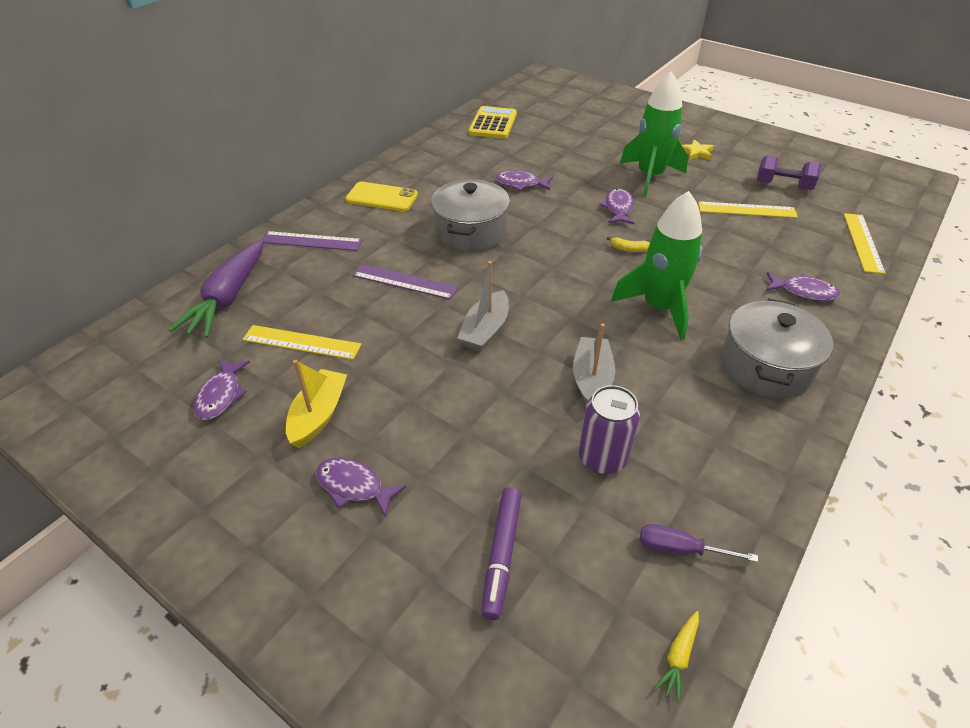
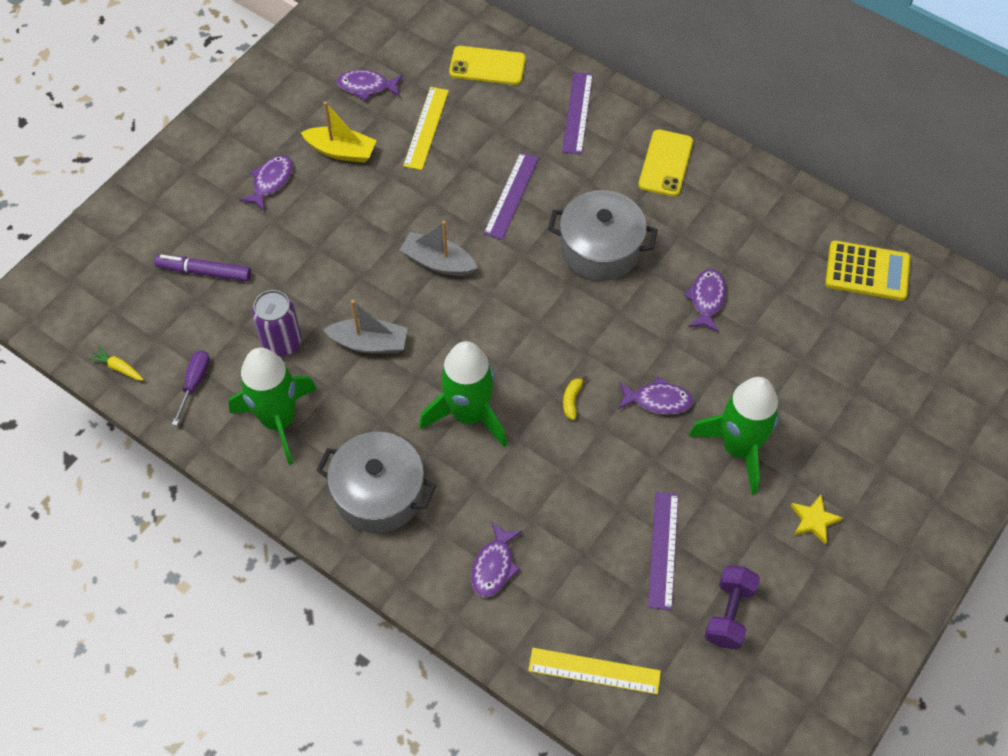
camera: 90 degrees right, 15 degrees up
(228, 298) = (487, 66): purple carrot -> yellow phone
(708, 454) = (278, 420): none -> green rocket
(747, 210) = (663, 549): yellow ruler -> purple ruler

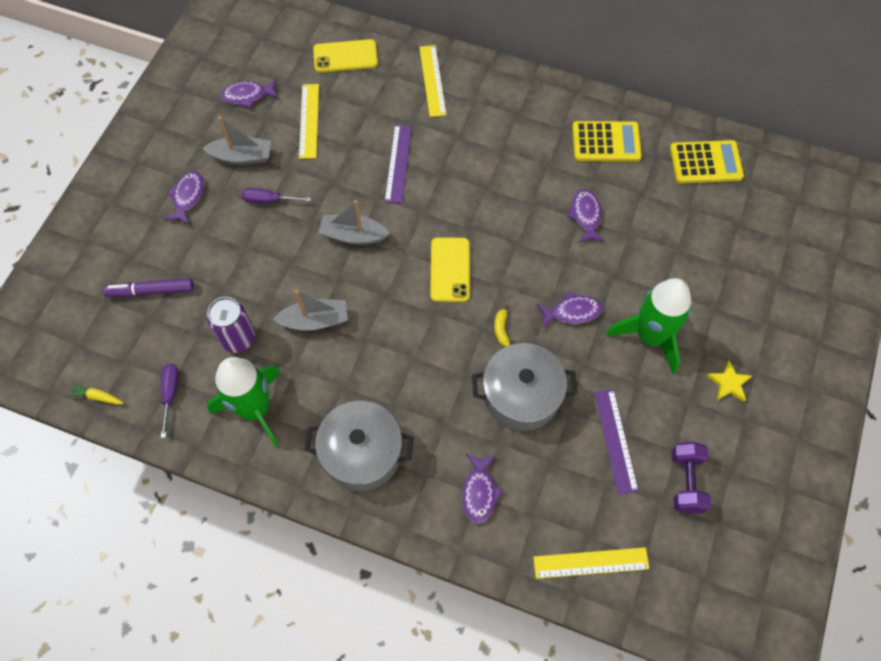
camera: 15 degrees left, 5 degrees up
(341, 151) = (242, 157): yellow boat -> grey boat
(357, 204) = (269, 200): none -> purple screwdriver
(468, 414) = (418, 363): green rocket -> none
(577, 112) = (432, 80): purple ruler -> yellow ruler
(600, 249) = (486, 192): grey pot -> grey pot (521, 395)
(665, 163) = (517, 108): yellow phone -> yellow phone (450, 270)
(756, 223) = (606, 142): none -> yellow calculator

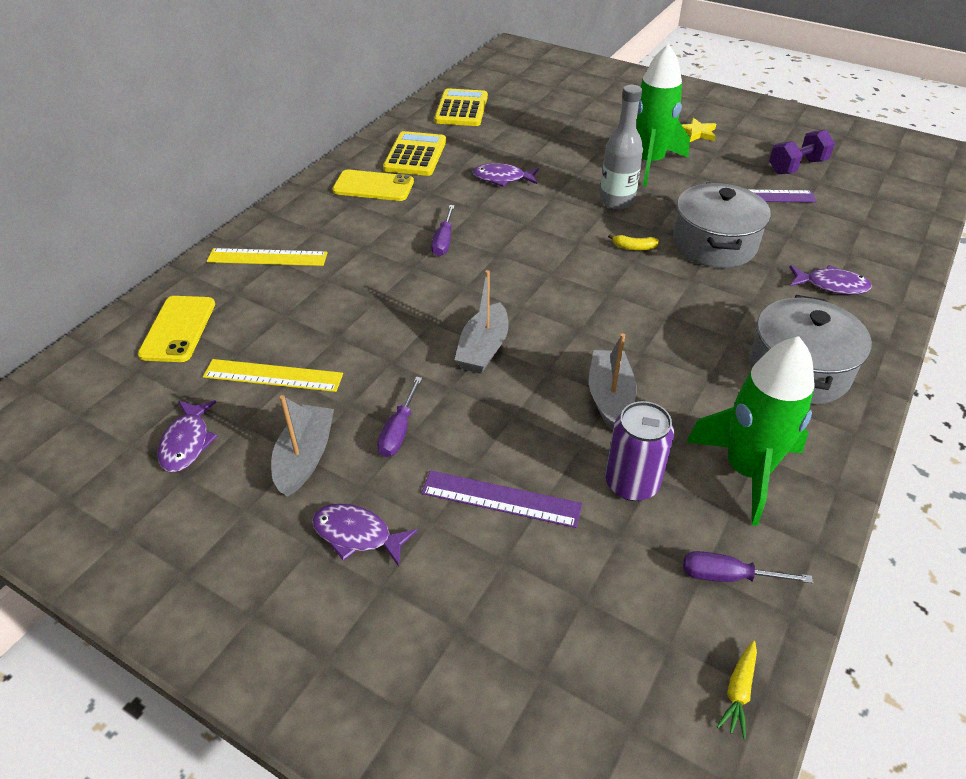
camera: 80 degrees left, 20 degrees down
(151, 291) = (533, 598): purple marker -> none
(398, 163) = (383, 298): purple ruler -> purple ruler (501, 499)
(450, 270) = (551, 274): yellow phone -> yellow phone (373, 186)
(478, 188) = (443, 241): none -> purple screwdriver
(572, 312) = (616, 201): purple fish -> grey bottle
(591, 563) = (890, 226): yellow ruler -> none
(686, 482) = (797, 167): purple dumbbell -> purple dumbbell turned 45 degrees counterclockwise

